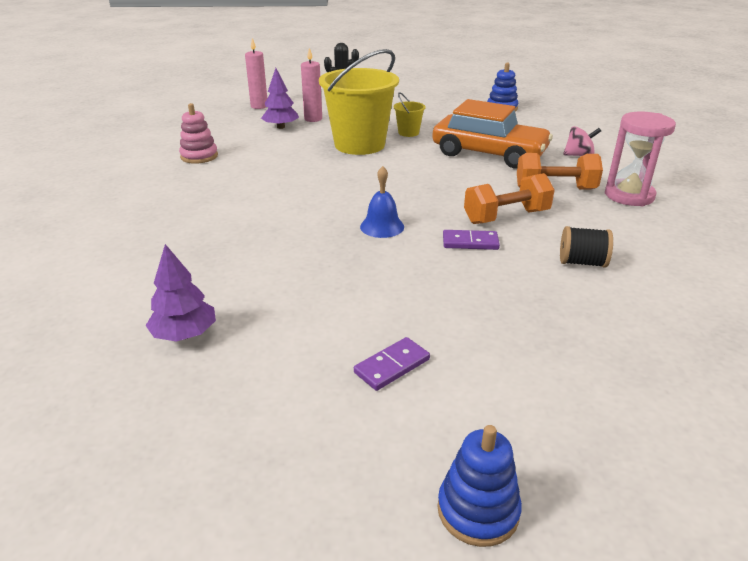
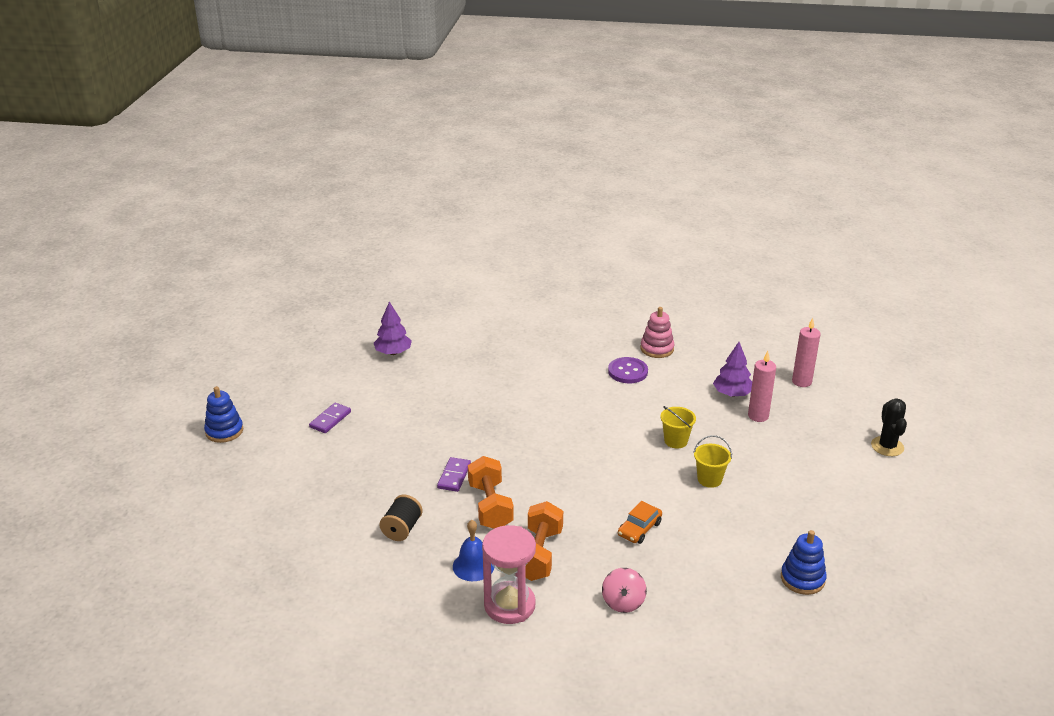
camera: 100 degrees right, 0 degrees up
(244, 167) = (627, 372): none -> purple button
(359, 145) = (675, 441): yellow bucket -> yellow bucket, size x0.43
(382, 226) = (495, 435): blue bell -> blue bell (473, 566)
(392, 366) = (330, 419): purple domino -> purple domino turned 60 degrees clockwise
(489, 153) = (639, 529): orange car -> orange car, size x0.42

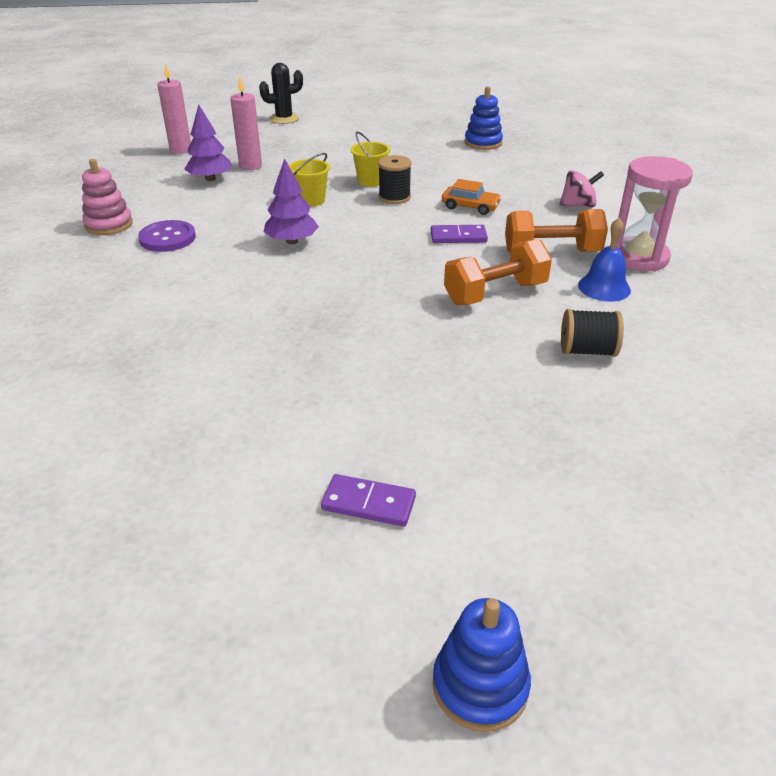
camera: 105 degrees left, 5 degrees up
(393, 352) = (110, 476): purple tree -> purple tree (292, 241)
(454, 476) = (453, 330): purple domino -> purple domino (458, 237)
(671, 487) = (394, 197): none -> black spool

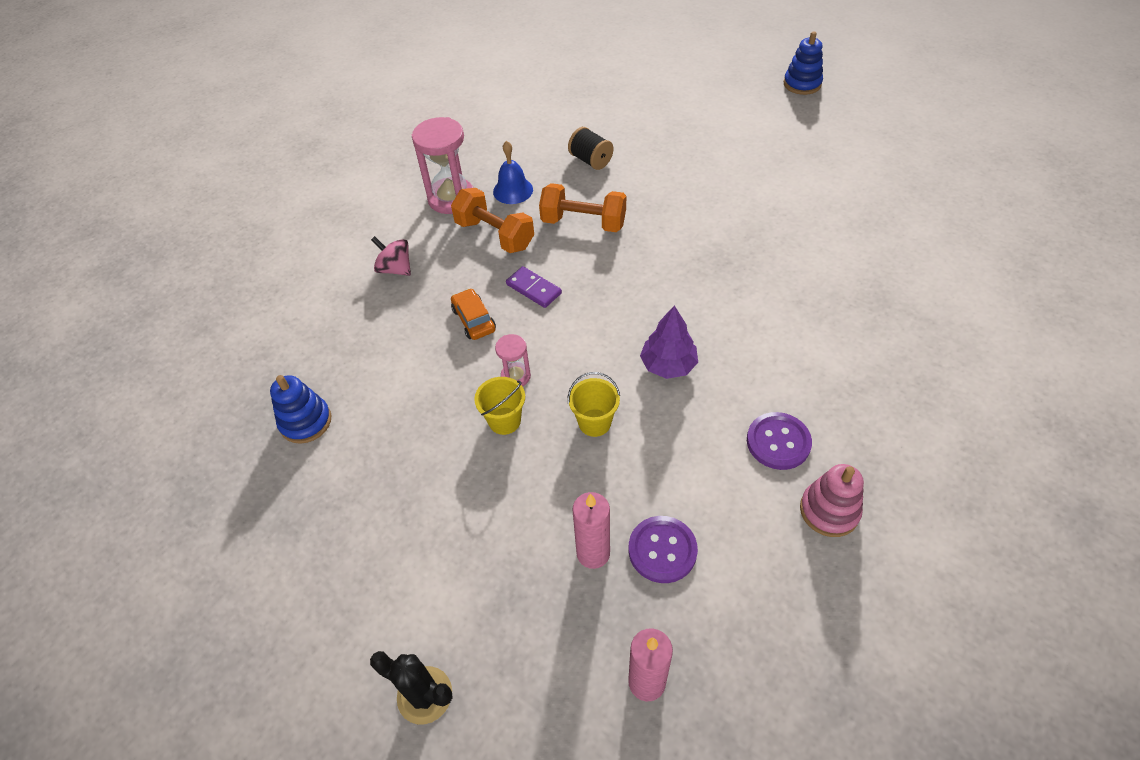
camera: 135 degrees left, 15 degrees up
(210, 179) = (662, 550): purple tree -> purple button
(368, 503) = (790, 148): purple domino -> none
(394, 197) = (515, 376): black spool -> pink hourglass

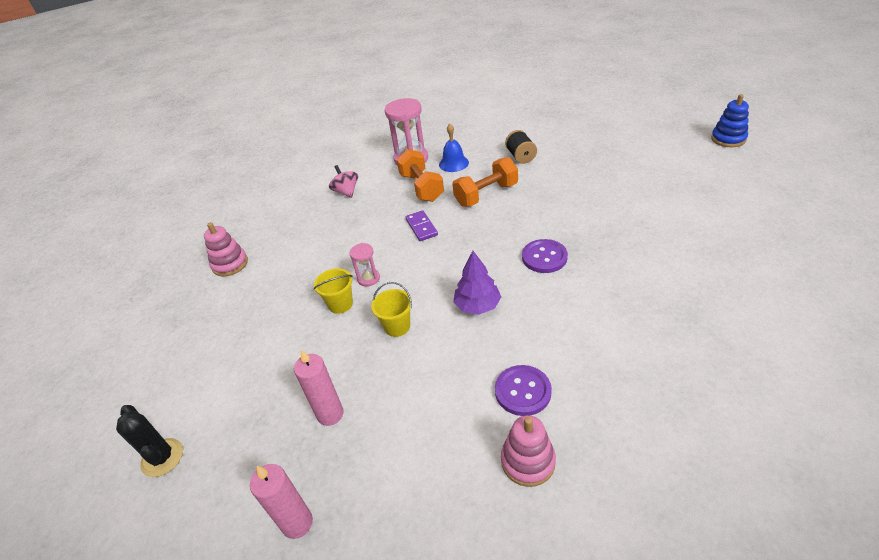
camera: 30 degrees right, 10 degrees down
(305, 422) = (230, 264): blue stacking toy -> pink stacking toy
(474, 320) = (369, 235): orange car -> none
(583, 223) = (486, 194): orange dumbbell -> orange dumbbell turned 75 degrees counterclockwise
(662, 550) = (378, 433): purple button -> purple button (544, 257)

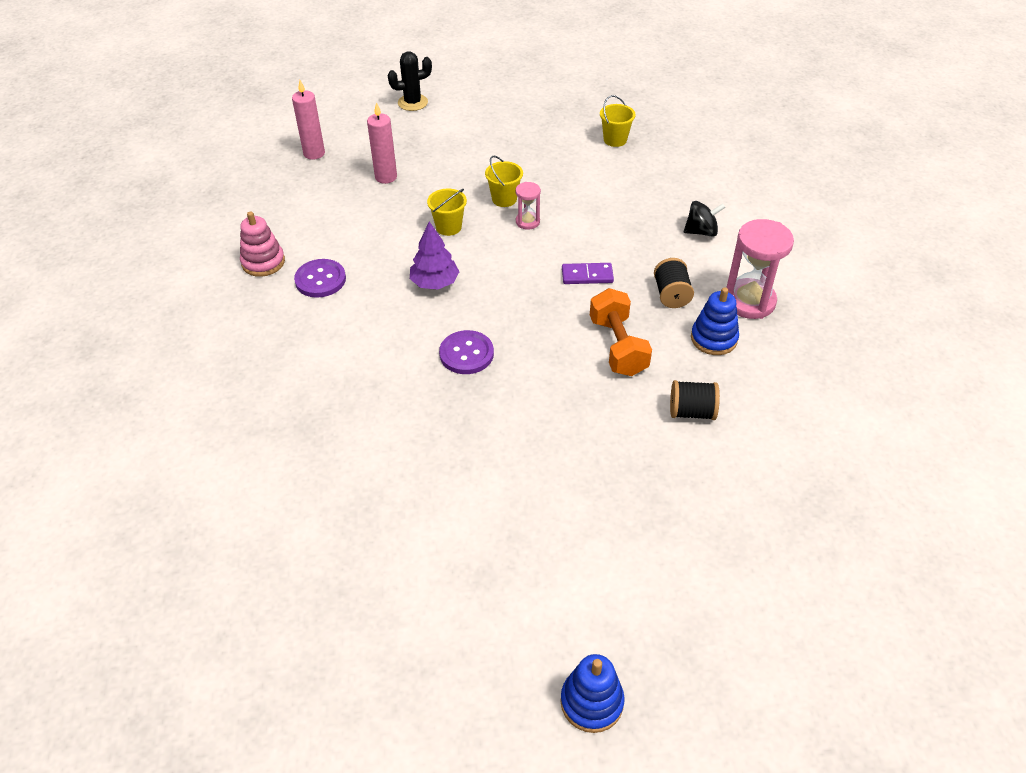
camera: 105 degrees right, 5 degrees up
(230, 264) = (615, 140): pink stacking toy -> yellow bucket
(346, 192) = (701, 231): pink spinning top -> black spinning top
(421, 187) = (671, 295): orange dumbbell -> black spool
(453, 163) = (714, 338): blue bell -> blue stacking toy

